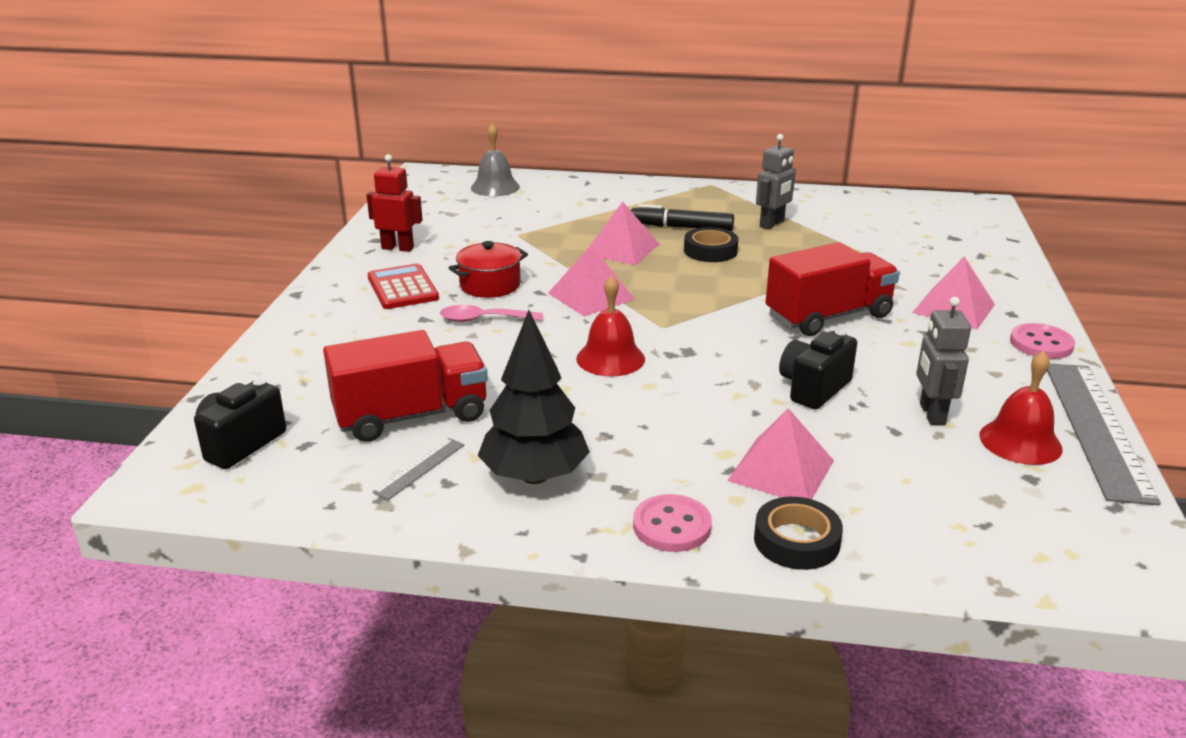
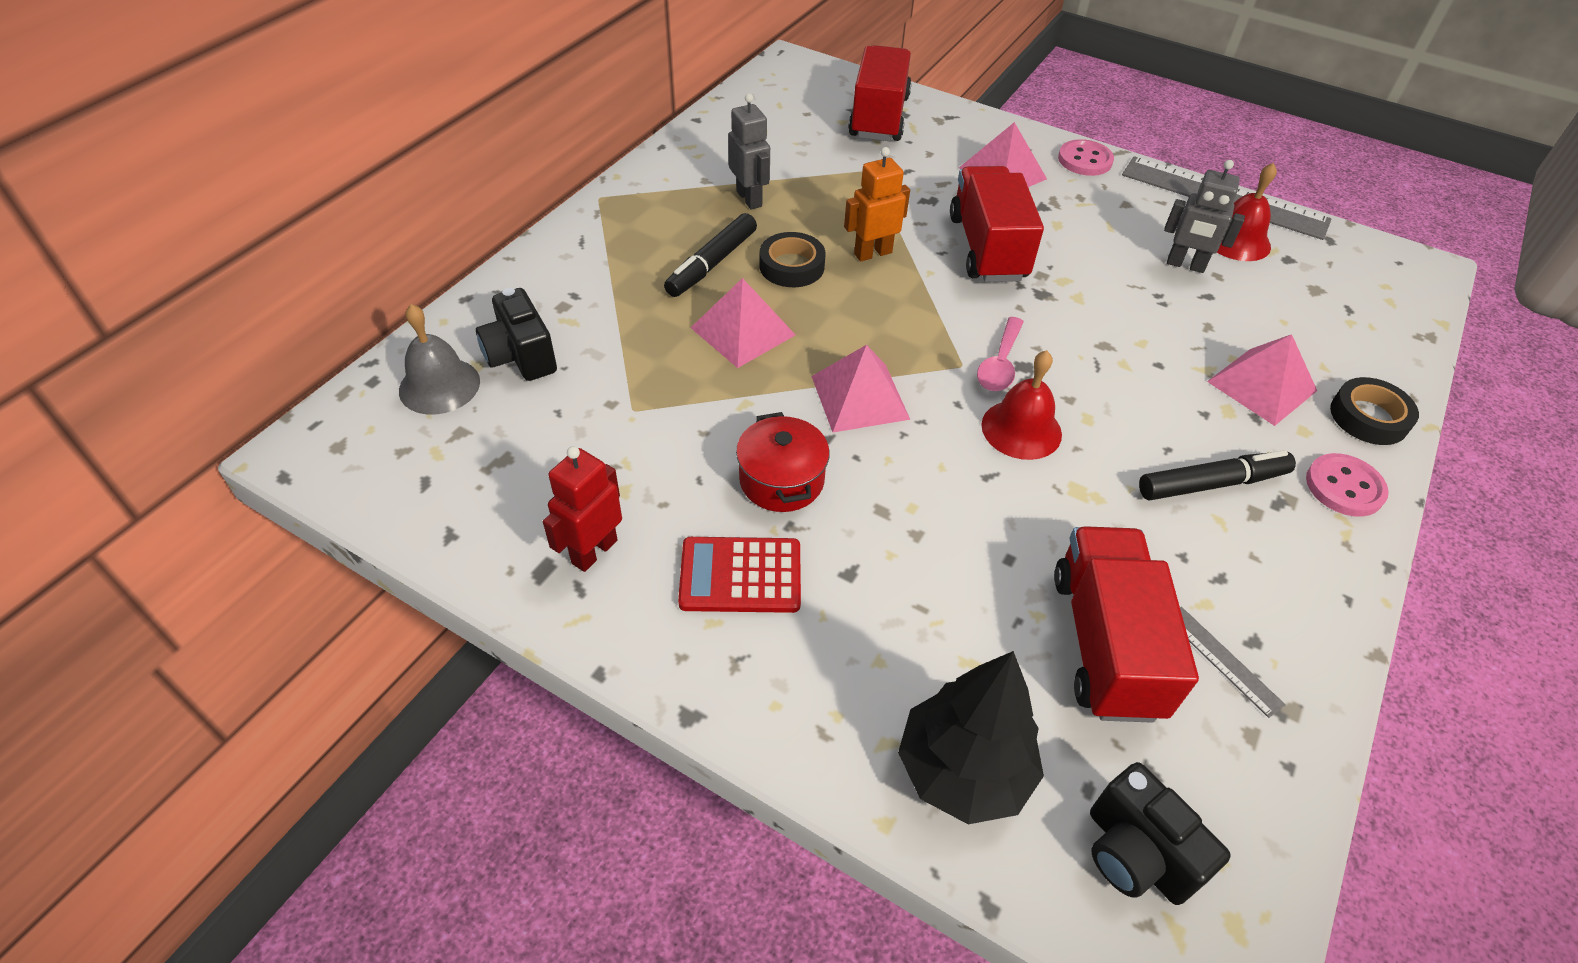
camera: 70 degrees left, 20 degrees up
(483, 320) = (880, 512): pink spoon -> pink spoon (1000, 364)
(534, 476) = (1251, 562): black tree -> black tree (963, 770)
(617, 450) = (1212, 484): none -> black marker
(762, 274) = (872, 253): none -> orange robot
(813, 388) = (1125, 312): black camera -> black camera (521, 356)
(957, 247) = (879, 117): none -> red truck

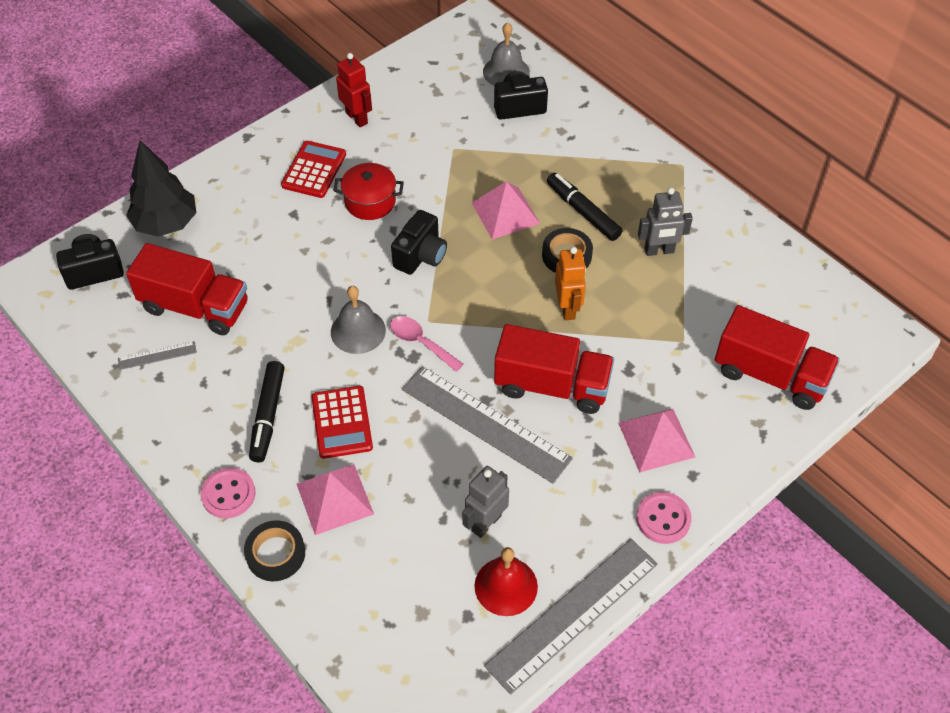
camera: 110 degrees right, 5 degrees up
(859, 397) = (421, 256): pink pyramid -> black camera
(1021, 429) = (358, 331): red bell -> grey bell
(1071, 287) = (485, 423): none -> grey ruler
(1163, 407) = (342, 422): none -> red calculator

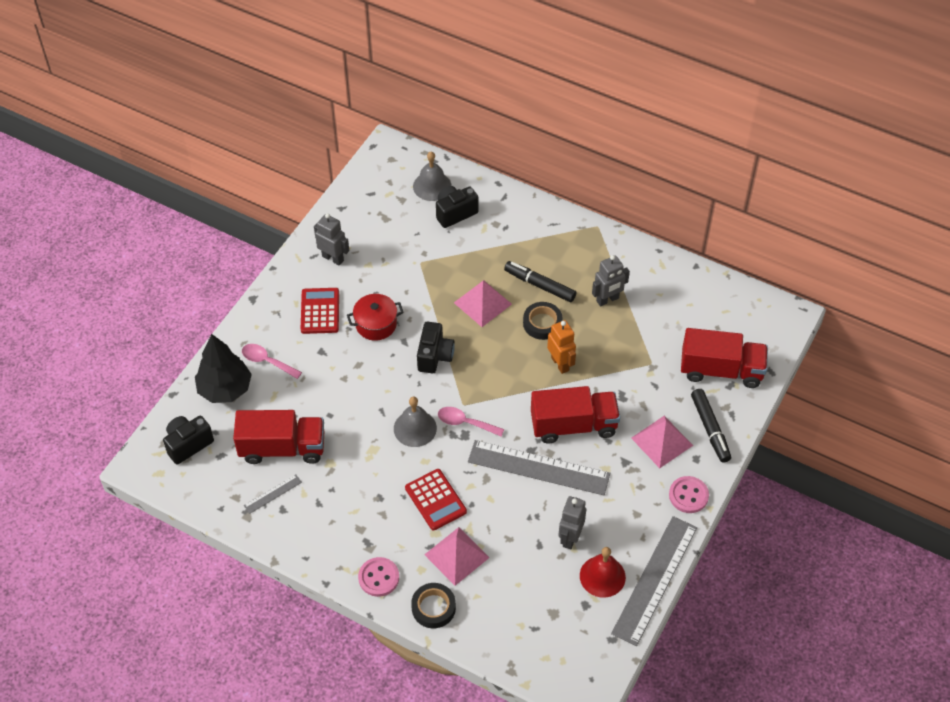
camera: 20 degrees left, 0 degrees up
(228, 207) = (267, 361): none -> pink spoon
(268, 416) = (379, 512): black marker -> black marker (710, 429)
(357, 118) = (333, 258): red robot -> grey robot

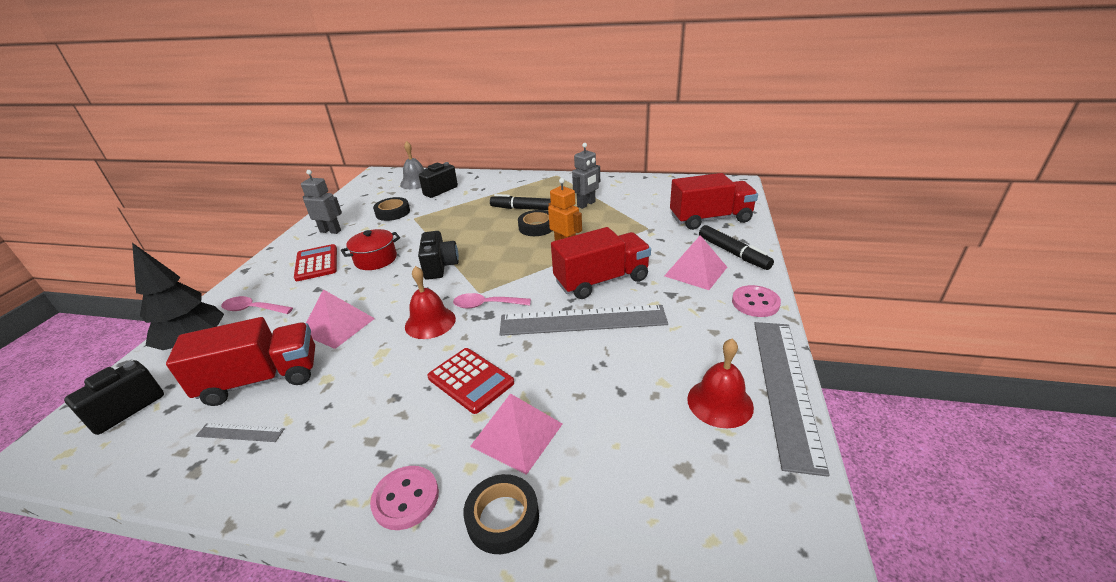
camera: 15 degrees left, 20 degrees down
(272, 494) = (240, 432): grey ruler -> grey ruler turned 60 degrees clockwise
(399, 244) = (393, 212): none -> black tape
(415, 428) = (430, 322): grey bell -> red bell
(482, 303) = (477, 227): pink pyramid -> pink pyramid (338, 326)
(570, 538) = (654, 373): grey robot -> none

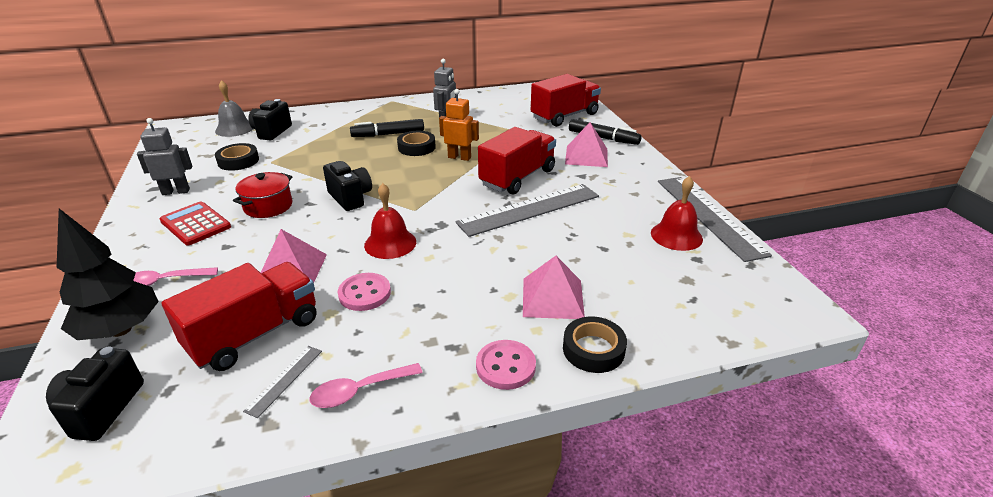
camera: 30 degrees left, 0 degrees up
(240, 432) = (284, 380): grey ruler -> grey ruler turned 45 degrees counterclockwise
(470, 380) = (476, 274): red calculator -> none
(486, 305) = (431, 218): pink spoon -> pink spoon (359, 391)
(755, 303) = (647, 168): pink button -> pink button (364, 293)

